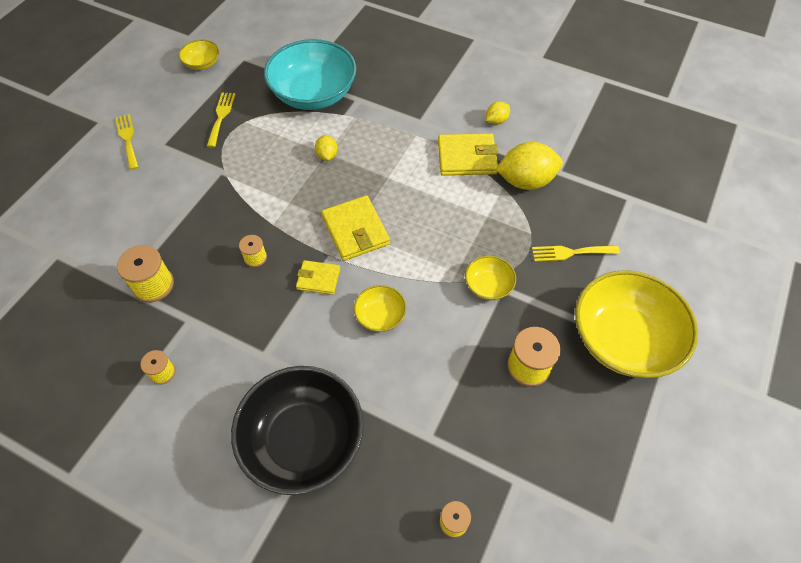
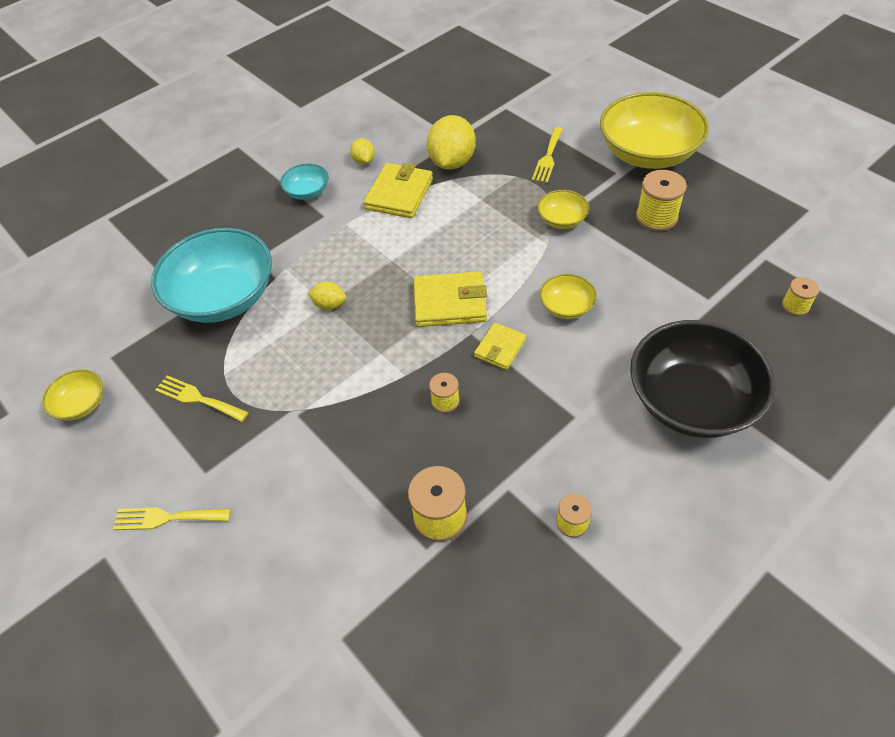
camera: 65 degrees left, 5 degrees down
(442, 99) = (307, 192): none -> turquoise bowl

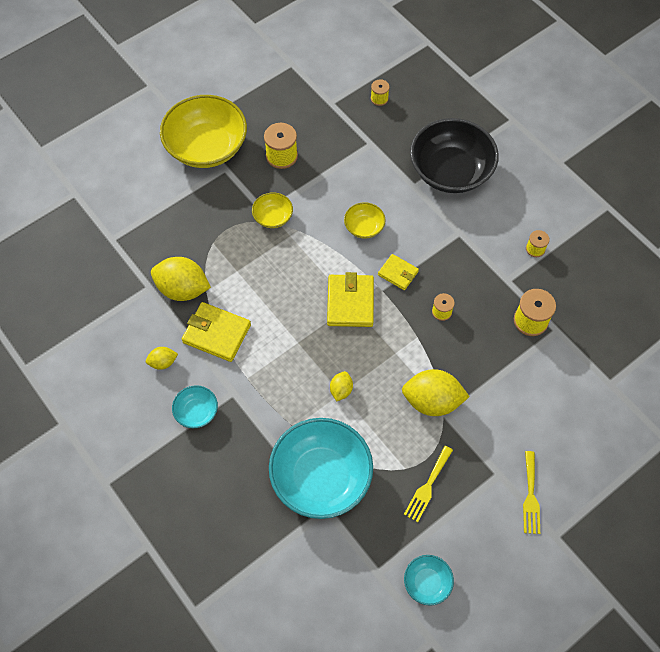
camera: 90 degrees left, 10 degrees up
(81, 404) = (427, 583): yellow bowl -> turquoise bowl
(312, 397) = (432, 401): none -> yellow lemon
(548, 157) = (194, 216): yellow fork -> none

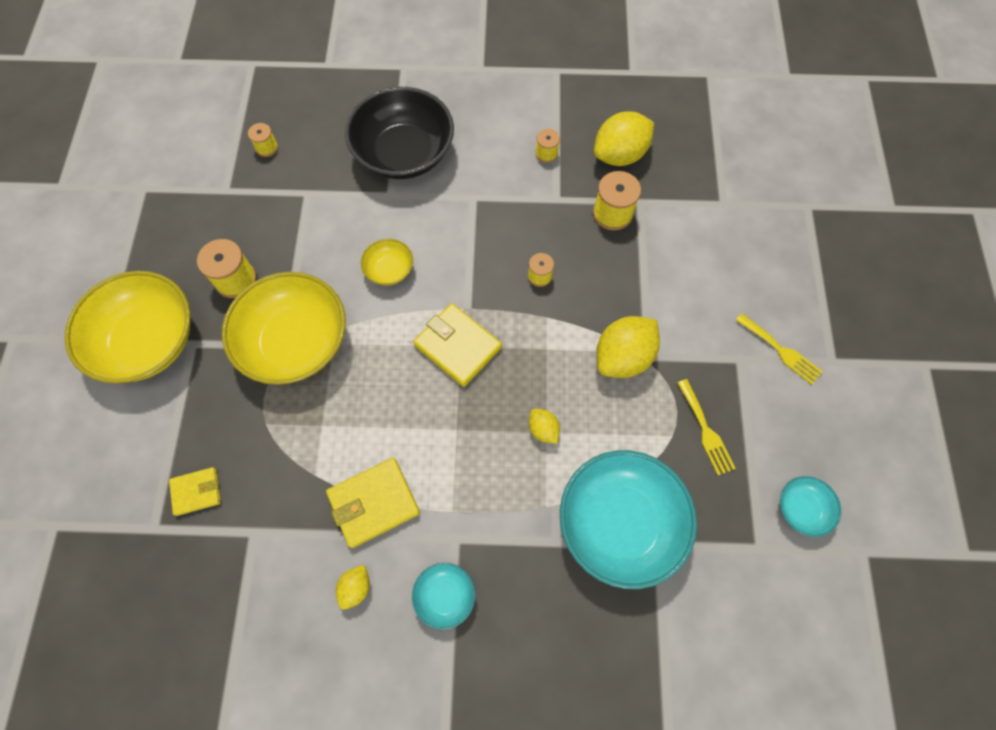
camera: 50 degrees left, 5 degrees up
(183, 289) = (289, 498): yellow lemon -> yellow lemon (619, 155)
(273, 217) = (295, 342): yellow bowl -> yellow bowl, size x2.17
(398, 273) = (466, 280): yellow wallet -> yellow wallet (196, 492)

